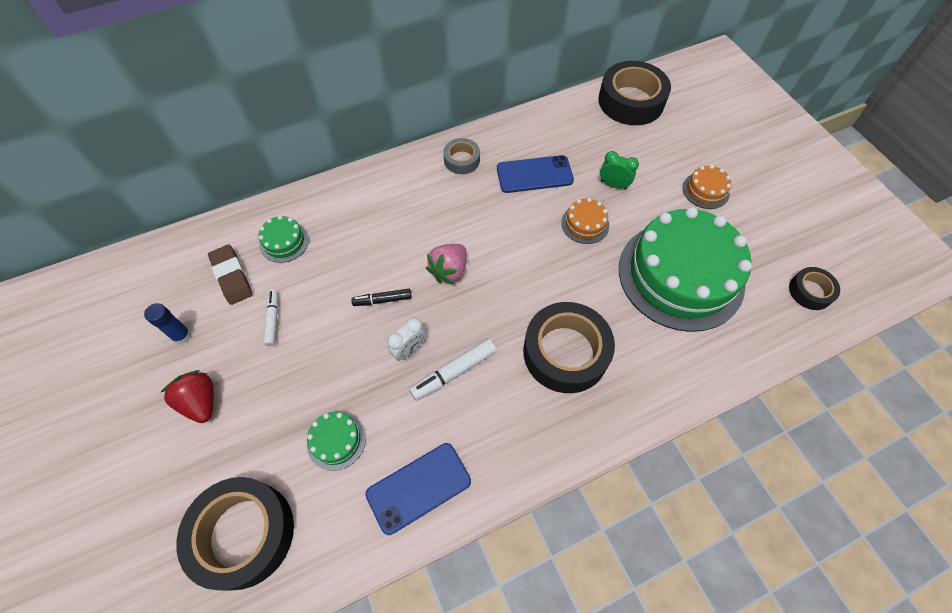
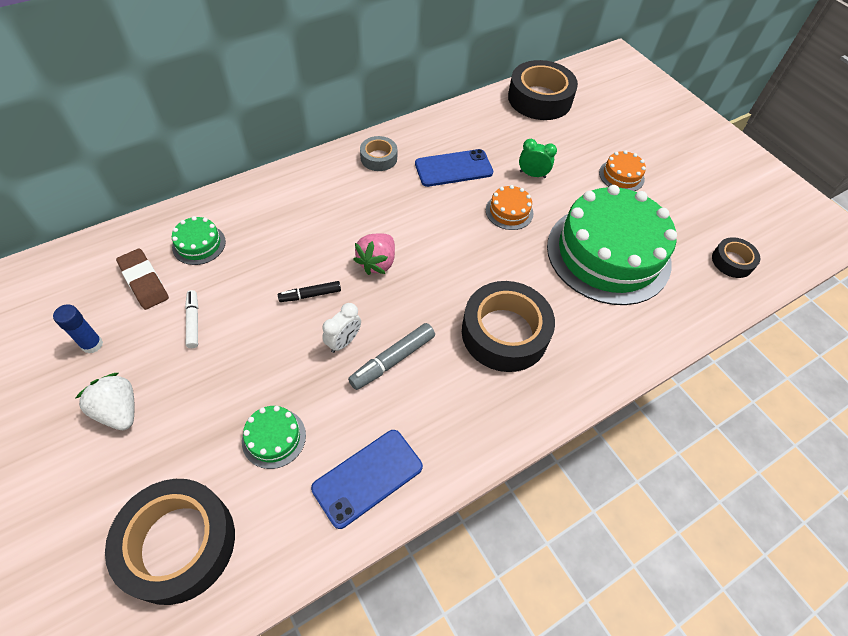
camera: 10 degrees left, 5 degrees down
(201, 402) = (119, 410): red strawberry -> white strawberry
(454, 372) = (393, 360): white marker -> grey marker

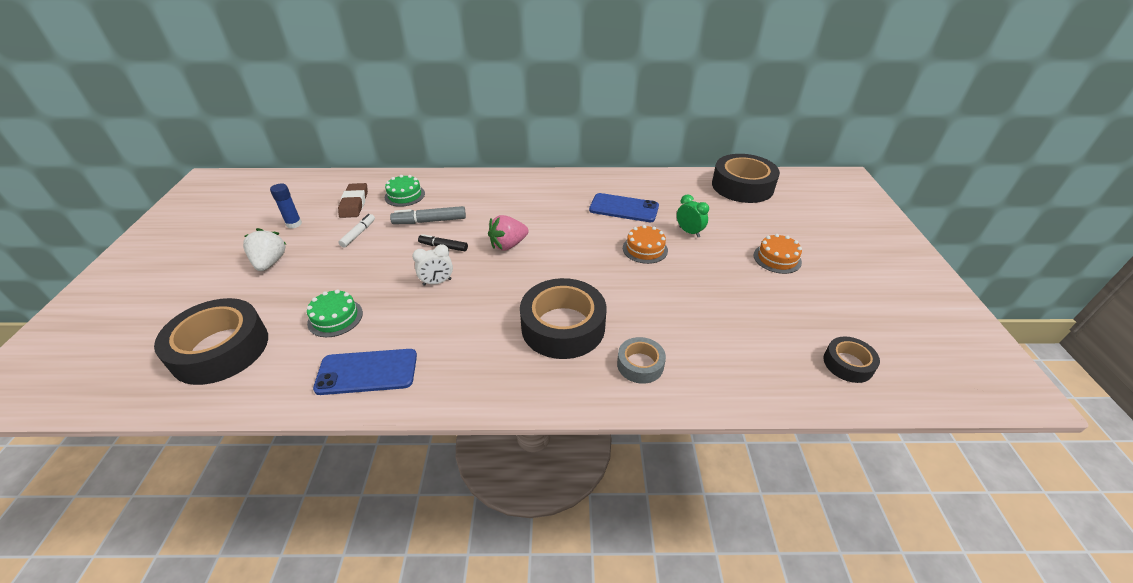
camera: 35 degrees right, 15 degrees down
(378, 158) = (571, 186): grey tape -> grey tape (640, 364)
(393, 360) = (459, 307): grey marker -> grey marker (430, 221)
(608, 254) = (712, 308): green cake -> none

